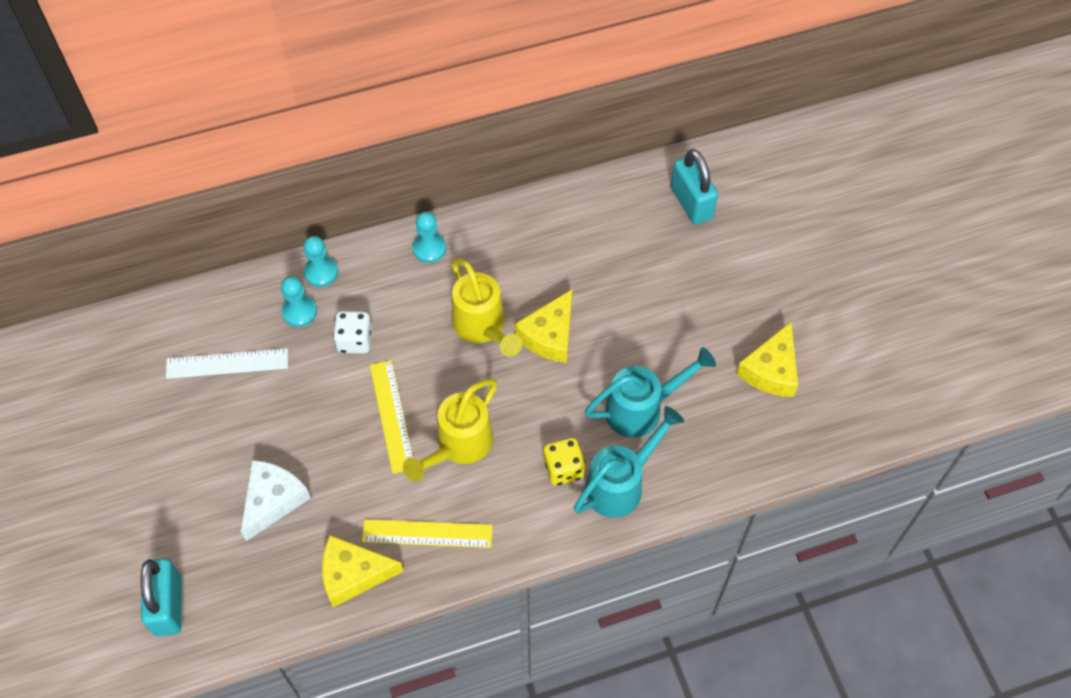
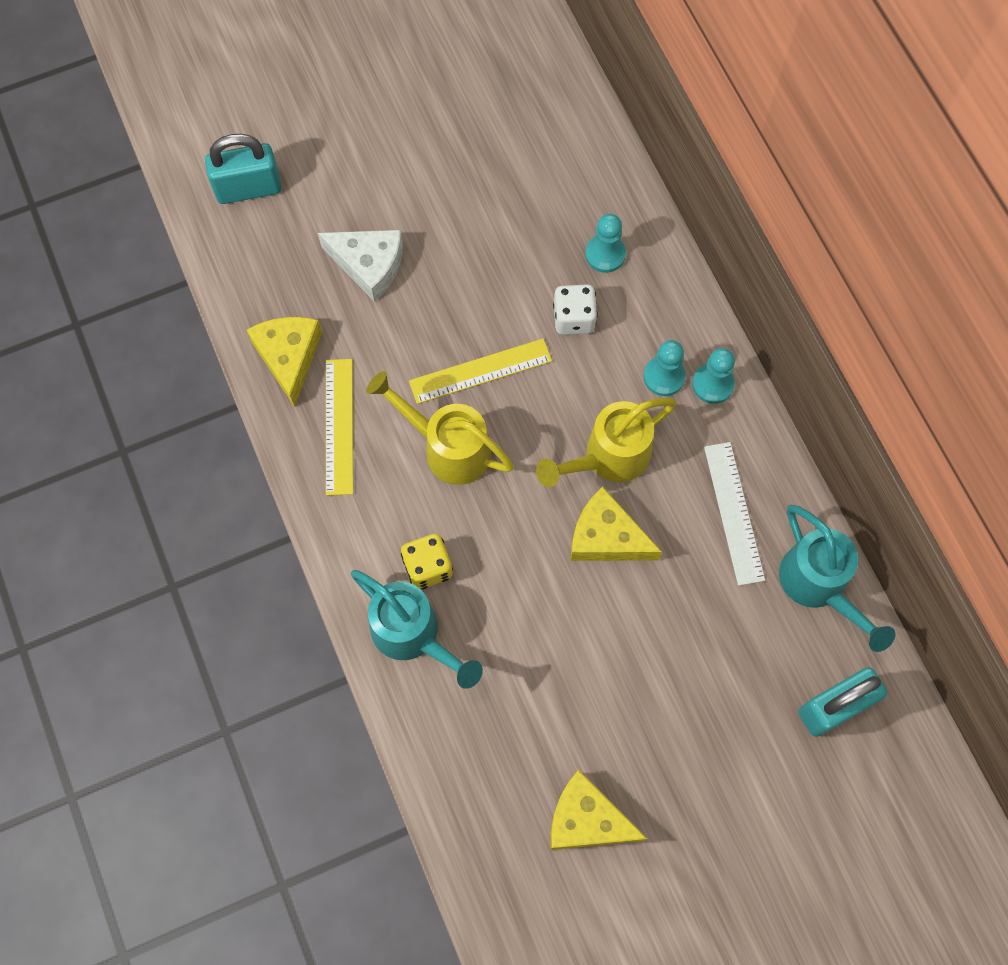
camera: 85 degrees right, 10 degrees up
(227, 363) = (530, 192): white ruler -> white ruler (734, 512)
(321, 272) = (662, 269): turquoise pawn -> turquoise pawn (664, 377)
(642, 409) = (515, 656): turquoise watering can -> turquoise watering can (819, 586)

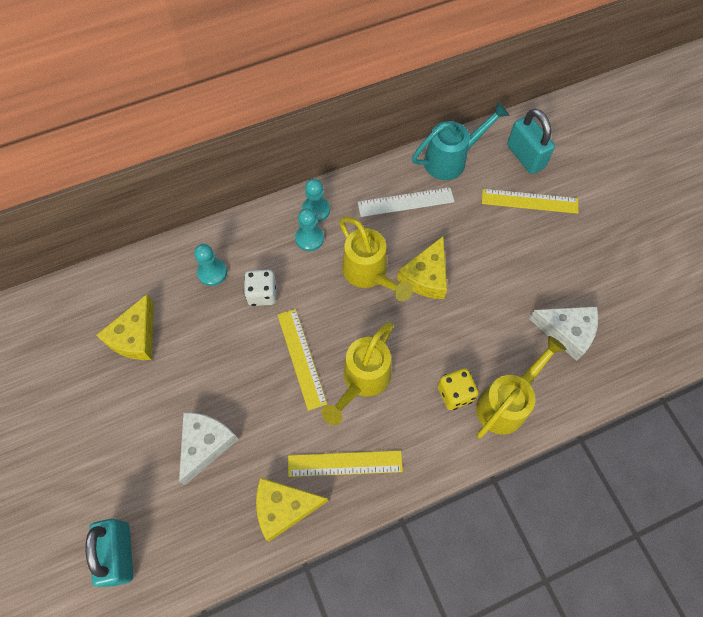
camera: 90 degrees left, 5 degrees down
(413, 636) = (506, 403): turquoise watering can -> yellow watering can
(519, 734) = (566, 332): none -> white cheese
(587, 819) = (615, 291): yellow cheese -> yellow cheese (135, 337)
(746, 704) = (529, 201): none -> yellow ruler

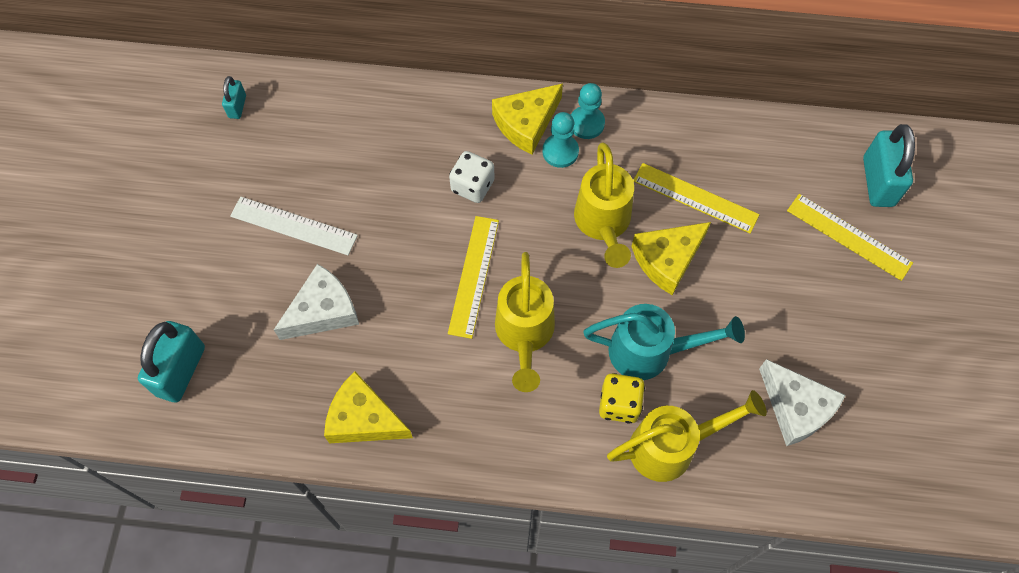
camera: 30 degrees right, 0 degrees up
(46, 325) = (237, 106): none -> turquoise padlock
(135, 337) = (316, 163): yellow cheese -> yellow cheese (526, 123)
(212, 272) = (433, 136): turquoise pawn -> none
(345, 463) = (453, 410): yellow ruler -> yellow ruler (695, 198)
(362, 381) = (524, 335): yellow watering can -> yellow watering can turned 60 degrees counterclockwise
(405, 202) = (696, 164): white ruler -> white ruler (293, 225)
(451, 159) = (782, 142): turquoise watering can -> turquoise watering can (651, 352)

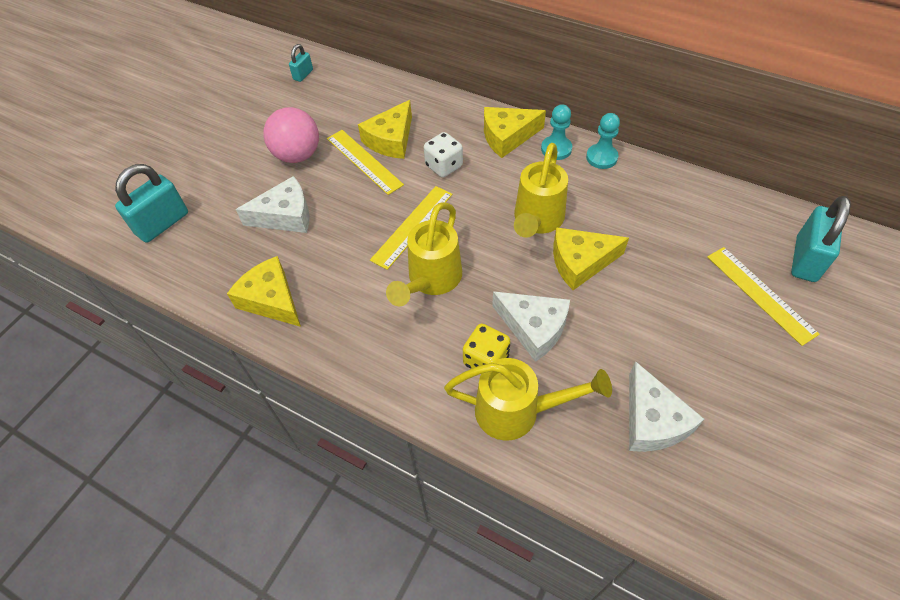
camera: 25 degrees right, 10 degrees down
(293, 225) = (297, 155): white ruler -> pink ball
(394, 169) = (391, 140): none -> yellow cheese
(560, 151) = (525, 162): turquoise pawn -> turquoise pawn (601, 157)
(651, 352) = (533, 328): turquoise watering can -> white cheese
(695, 198) = (626, 224): yellow ruler -> yellow ruler (364, 161)

